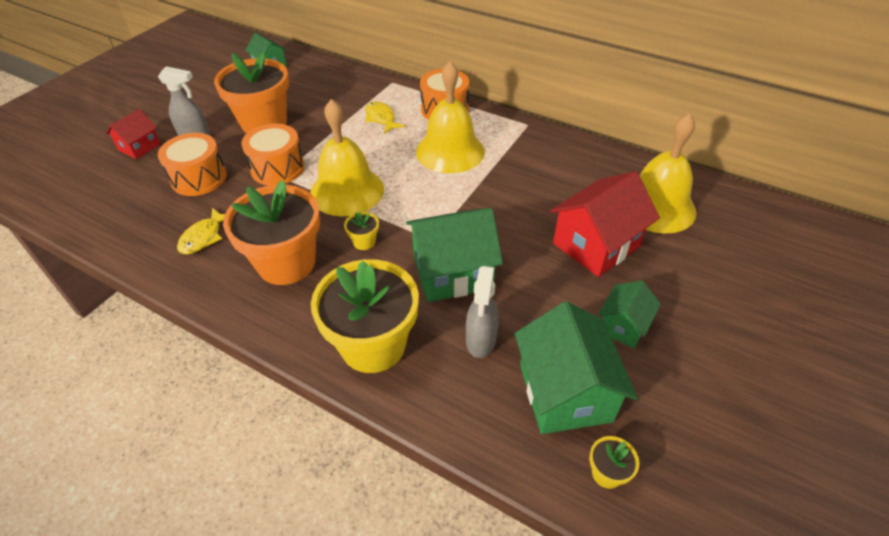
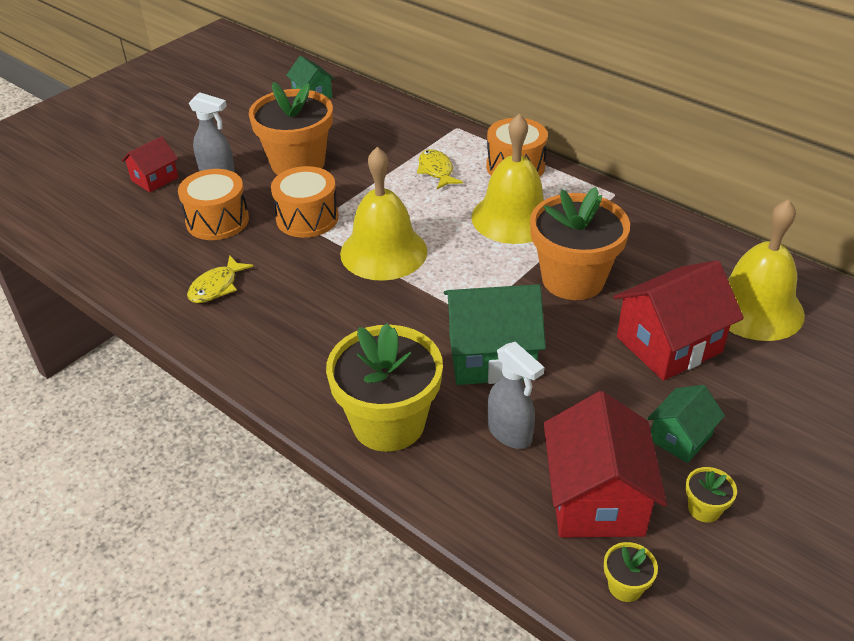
camera: 10 degrees right, 5 degrees down
(286, 263) = (304, 325): orange flower pot -> orange flower pot (573, 279)
(364, 242) = (395, 311): yellow flower pot -> yellow flower pot (704, 509)
(480, 341) = (510, 433): grey spray bottle -> grey spray bottle turned 60 degrees counterclockwise
(565, 392) = (596, 499): green house -> red house

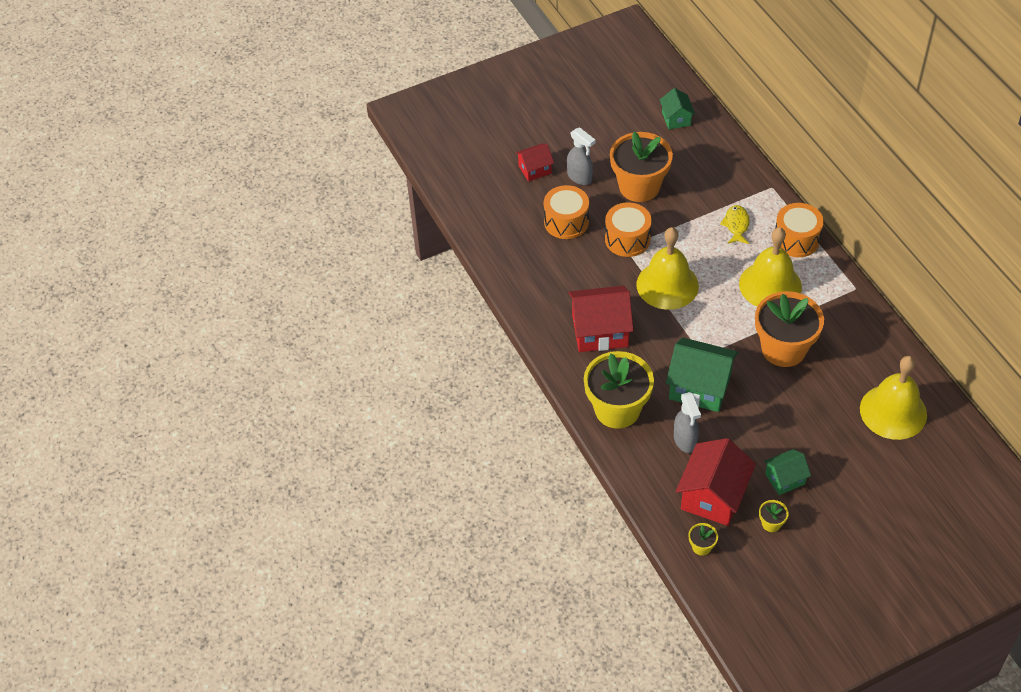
camera: 25 degrees right, 10 degrees up
(216, 287) = (548, 277): yellow fish -> none
(669, 344) = (817, 417): red house -> red house (600, 331)

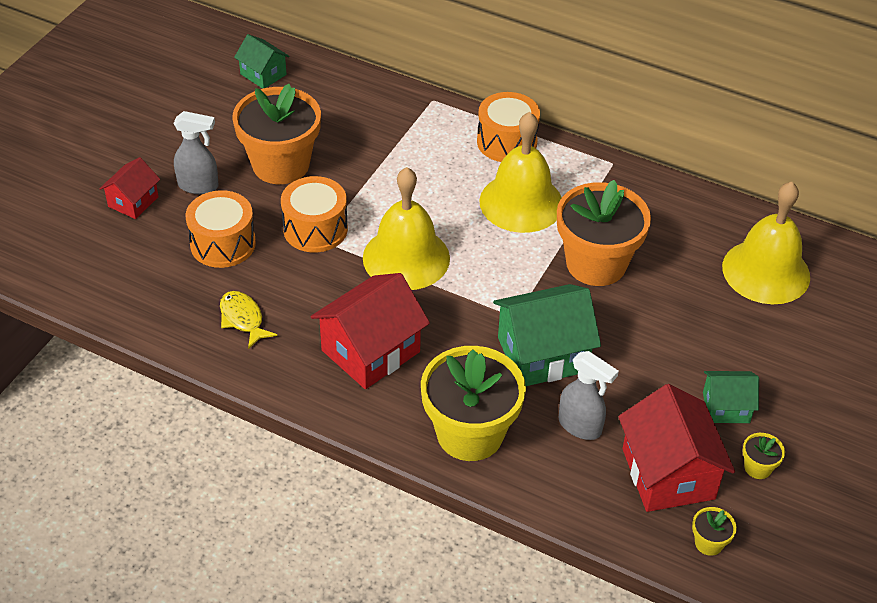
camera: 40 degrees left, 5 degrees down
(736, 225) = (428, 156): yellow fish -> yellow fish (243, 319)
(785, 479) = (726, 407): green house -> green house turned 60 degrees clockwise

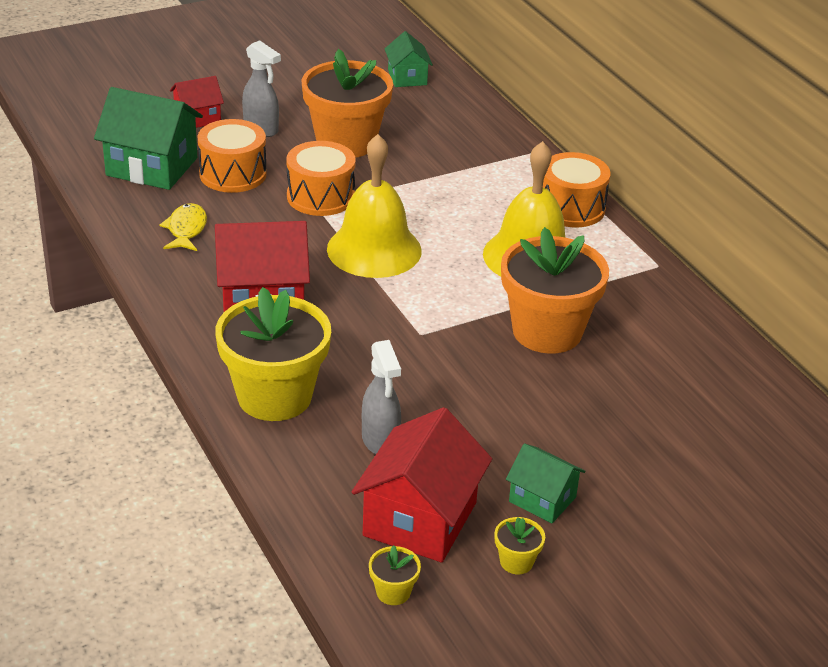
camera: 35 degrees right, 10 degrees down
(542, 354) = (411, 373): green house -> green house (152, 166)
(766, 271) = (719, 416): yellow bell -> none

